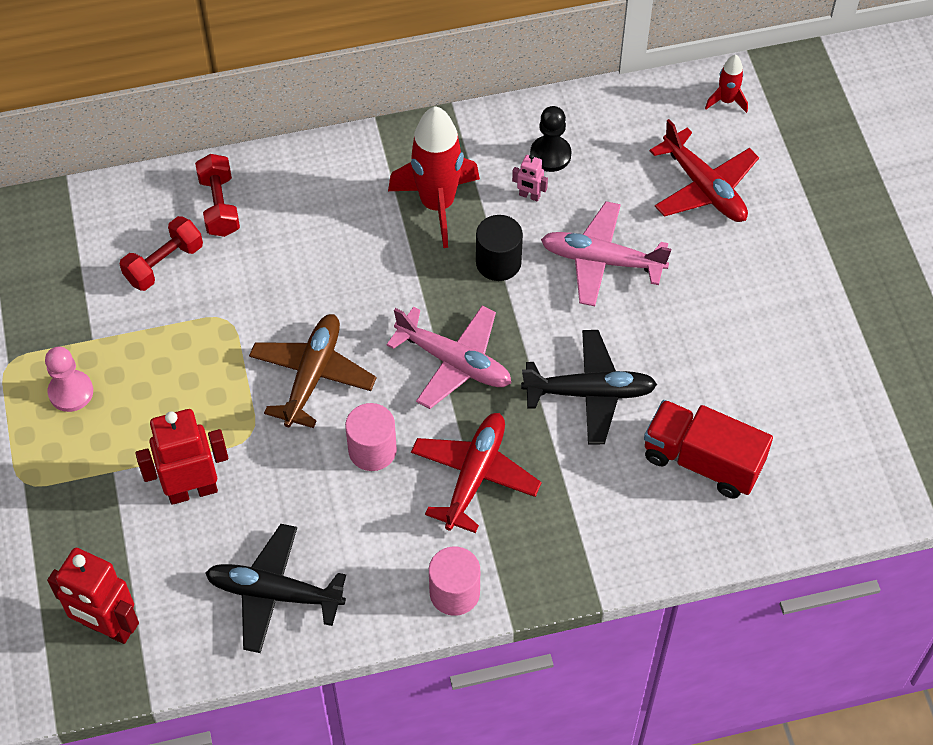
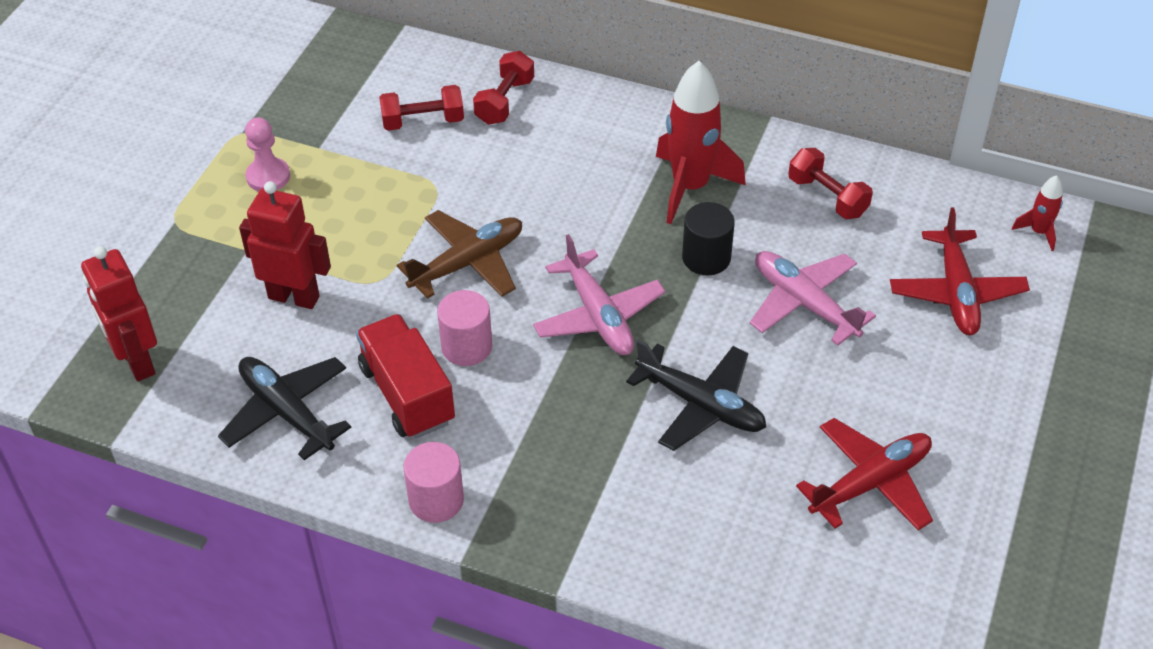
camera: 35 degrees right, 10 degrees down
(474, 475) = (537, 415): red plane -> red plane (870, 483)
(529, 196) = (780, 219): pink robot -> none
(550, 155) = (827, 197): black pawn -> red dumbbell
(702, 461) = (761, 521): red truck -> red truck (407, 394)

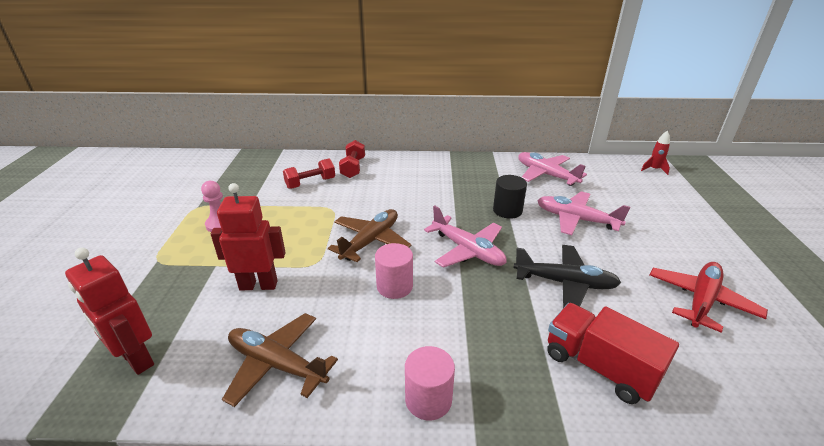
camera: 20 degrees left, 15 degrees down
(287, 412) = (277, 364): black plane -> brown plane
(407, 394) = (367, 326): red truck -> red truck (599, 366)
(690, 187) = (475, 183): red rocket -> none
(827, 197) = (546, 175): red dumbbell -> pink plane
(956, 292) = (644, 199): red plane -> none

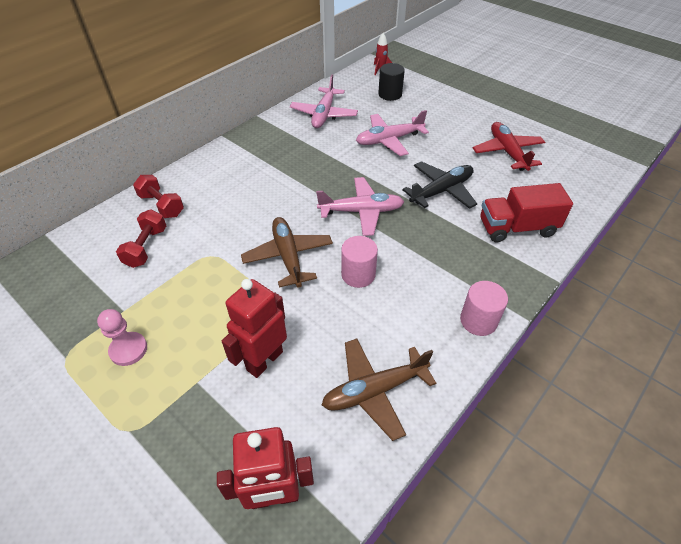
camera: 50 degrees left, 15 degrees up
(507, 210) = (341, 162): black cylinder -> black cylinder (390, 94)
(546, 175) = (324, 114): pink plane -> pink plane turned 75 degrees counterclockwise

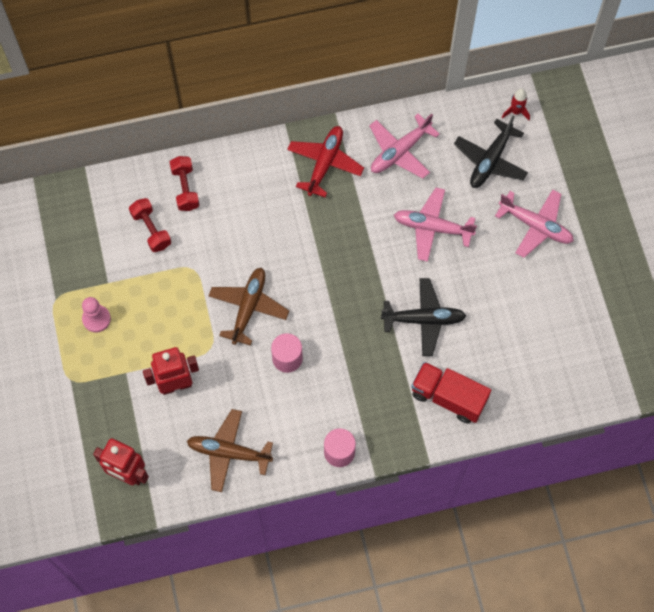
camera: 35 degrees right, 20 degrees up
(146, 247) = (151, 230): red dumbbell -> red dumbbell turned 75 degrees counterclockwise
(361, 211) = (338, 298): pink plane -> pink plane (535, 226)
(390, 94) = (490, 160): black cylinder -> black plane
(507, 152) = (528, 313): red plane -> red plane (325, 163)

